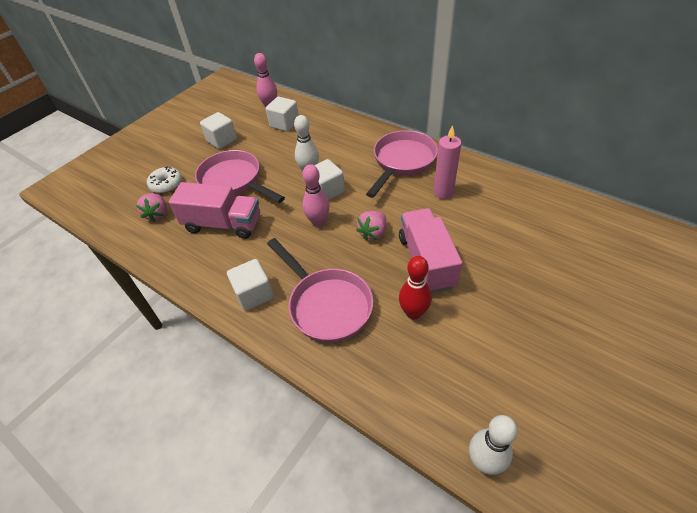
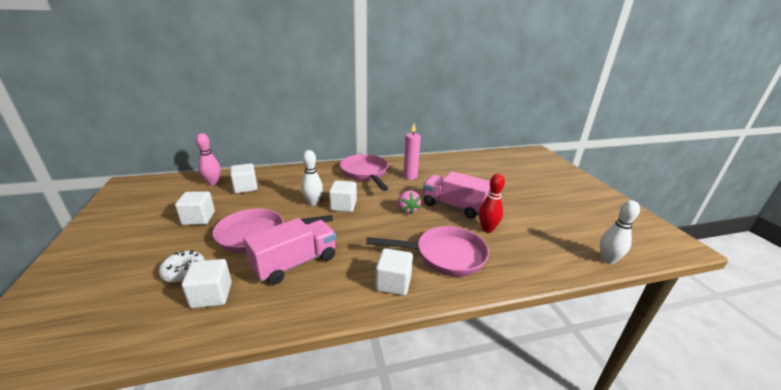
camera: 55 degrees left, 20 degrees down
(157, 214) = (211, 295): pink strawberry -> white cube
(318, 222) = (366, 222): pink bowling pin -> none

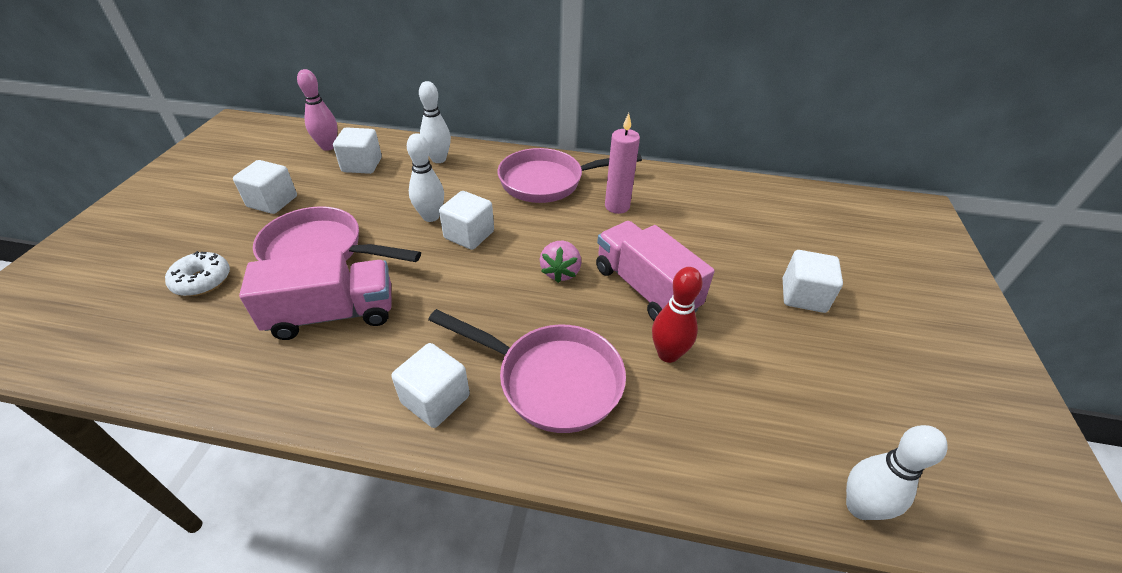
camera: 25 degrees right, 15 degrees up
(211, 295) = (206, 328): white cube -> white cube (803, 296)
(293, 175) = (438, 159): none -> white bowling pin
(365, 173) = (548, 182): pink pan -> pink pan turned 105 degrees counterclockwise

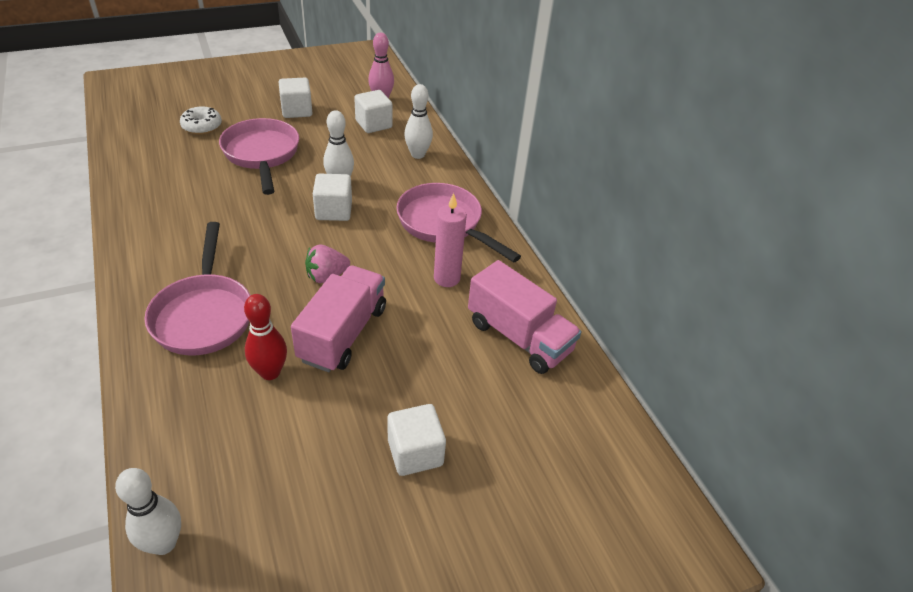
camera: 55 degrees right, 0 degrees up
(333, 314) = (205, 189): pink truck -> pink truck (519, 337)
(435, 399) = (157, 266): white cube -> none

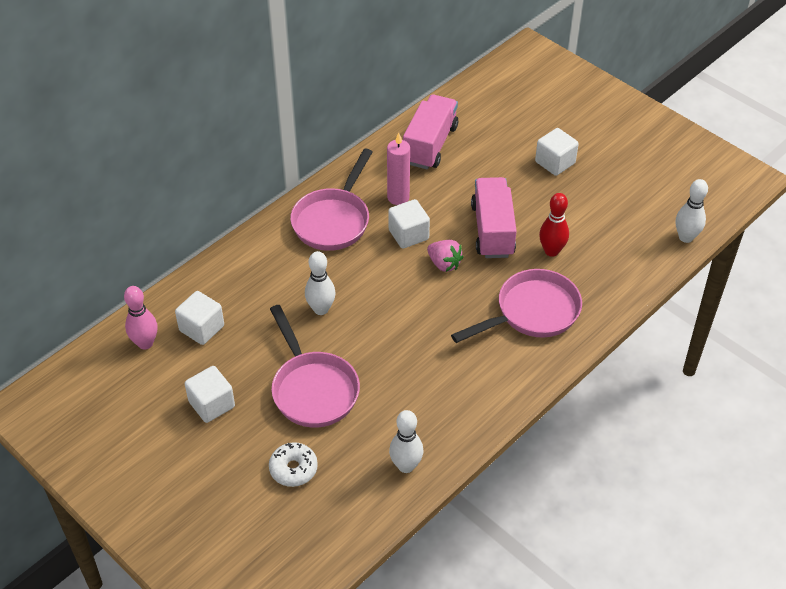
camera: 110 degrees left, 5 degrees up
(262, 155) = (313, 389): pink pan -> pink pan turned 75 degrees counterclockwise
(334, 211) = (363, 295): white cube -> white cube (408, 235)
(343, 334) = (492, 230): pink truck -> pink truck turned 90 degrees clockwise
(417, 154) = (238, 274): white bowling pin -> white bowling pin (406, 466)

